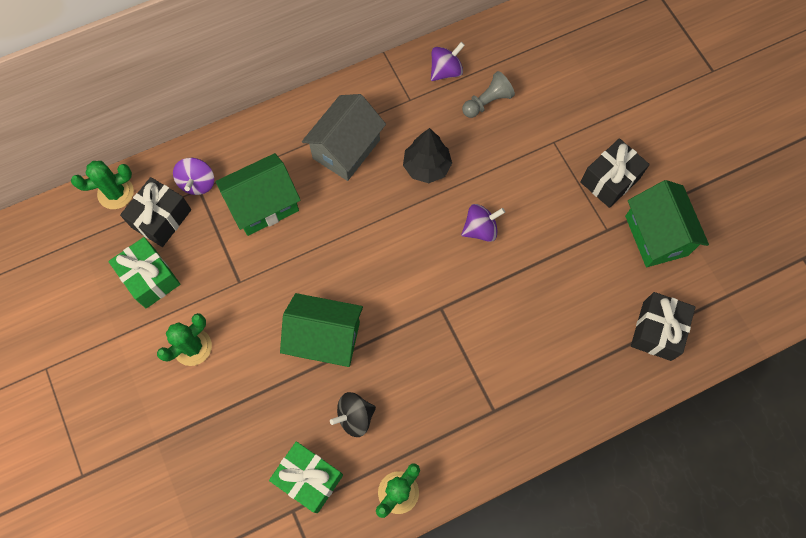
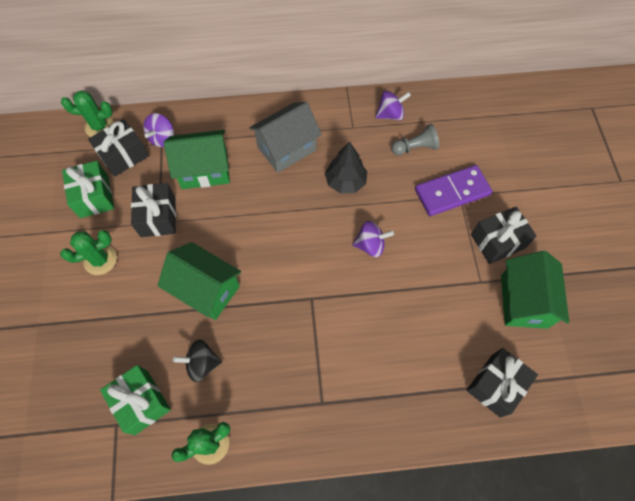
camera: 20 degrees right, 5 degrees down
(235, 276) = (158, 217): none -> black gift
(544, 141) = (452, 192): none -> purple domino

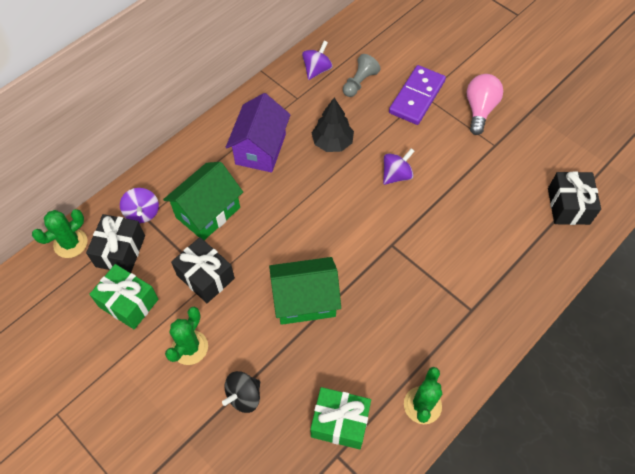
camera: 40 degrees left, 5 degrees down
(202, 363) = (358, 356): black spinning top -> black spinning top (244, 396)
(287, 149) = (260, 149): grey house -> purple house
(497, 241) = (479, 110): black gift -> pink light bulb
(523, 301) = (533, 138): green house -> none

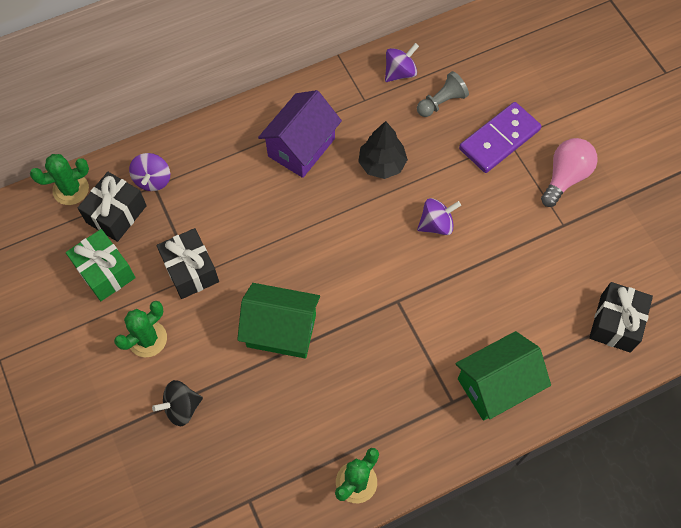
camera: 20 degrees right, 5 degrees up
(208, 212) = (219, 201): green house -> green house (496, 385)
(340, 422) = (265, 468): green gift -> none

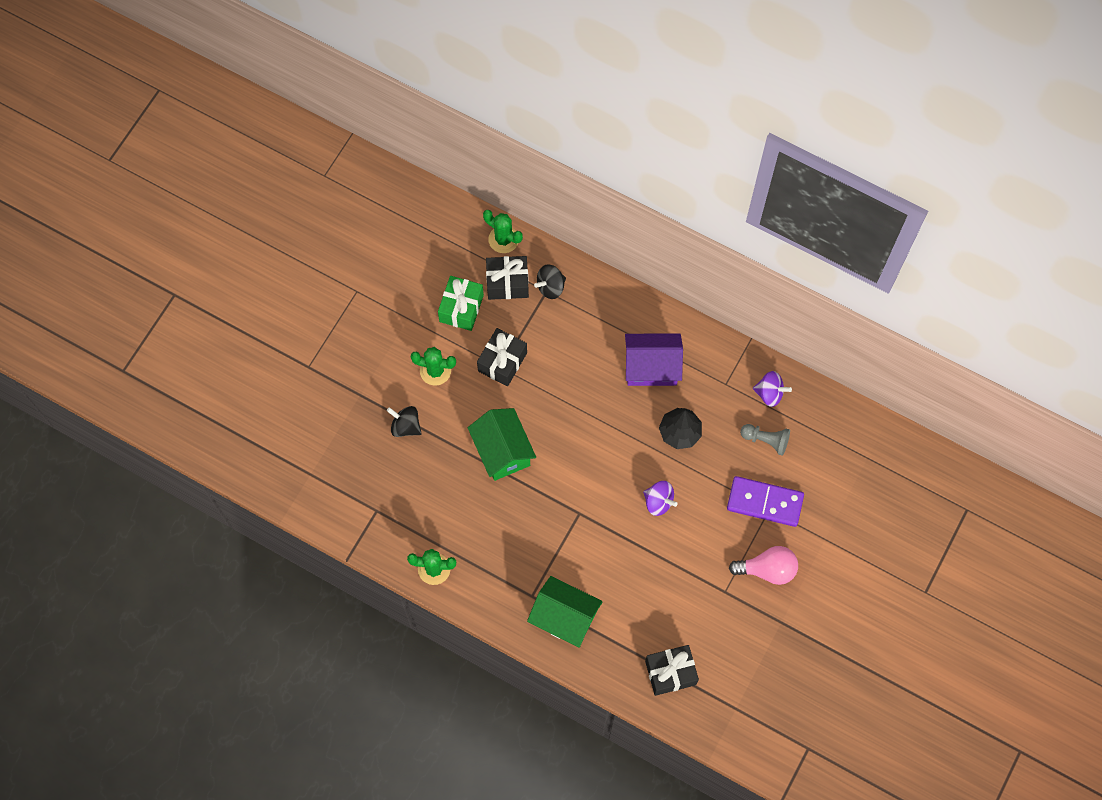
camera: 55 degrees right, 5 degrees up
(153, 180) = (550, 287): purple spinning top -> black spinning top

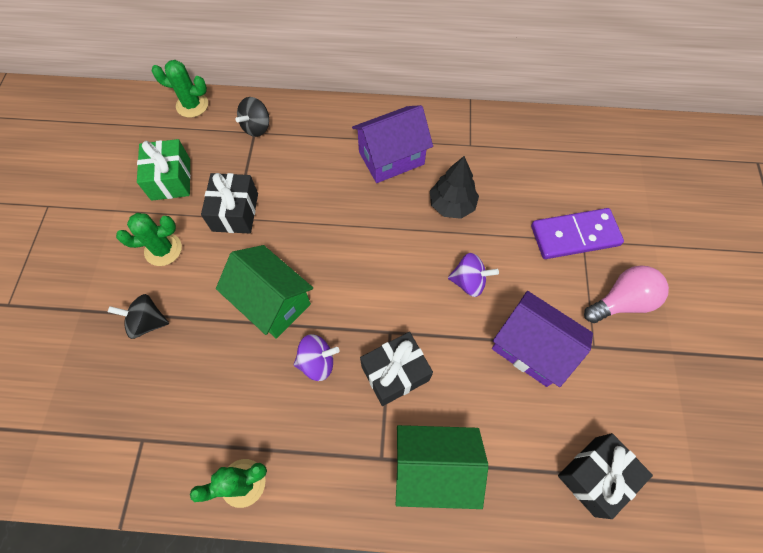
camera: 25 degrees left, 5 degrees down
(507, 283) = (211, 139): black gift -> black gift (395, 373)
(677, 571) = (531, 348): none -> purple house
(766, 440) = (538, 178): grey pawn -> none
(769, 393) = (515, 137): purple spinning top -> purple spinning top (317, 362)

